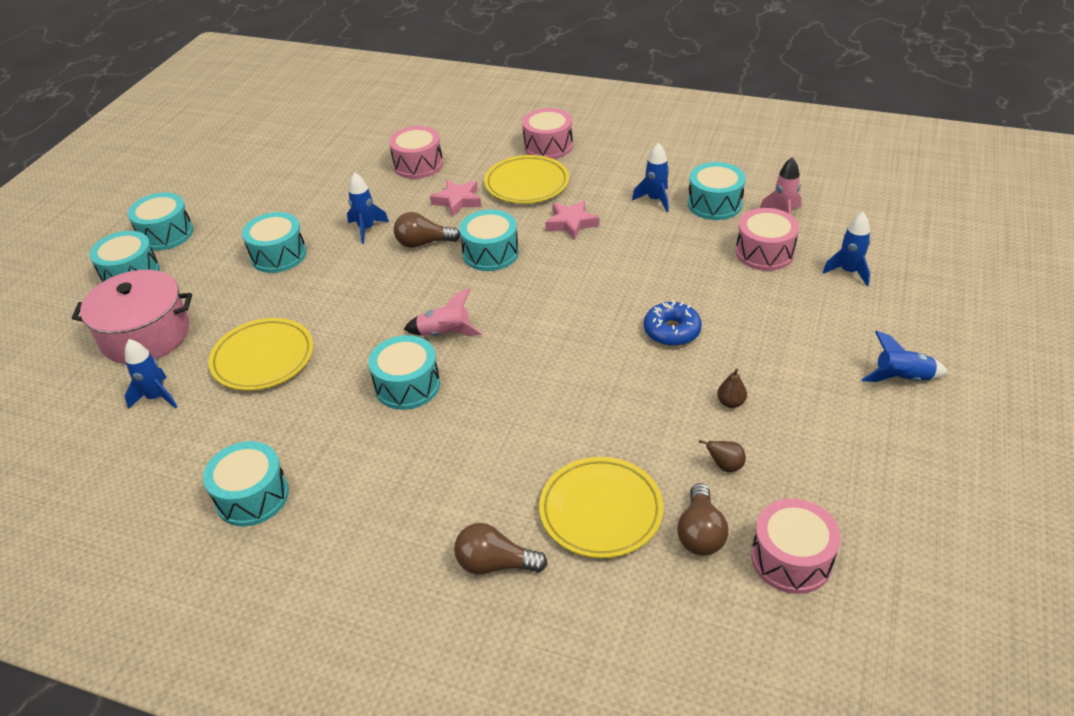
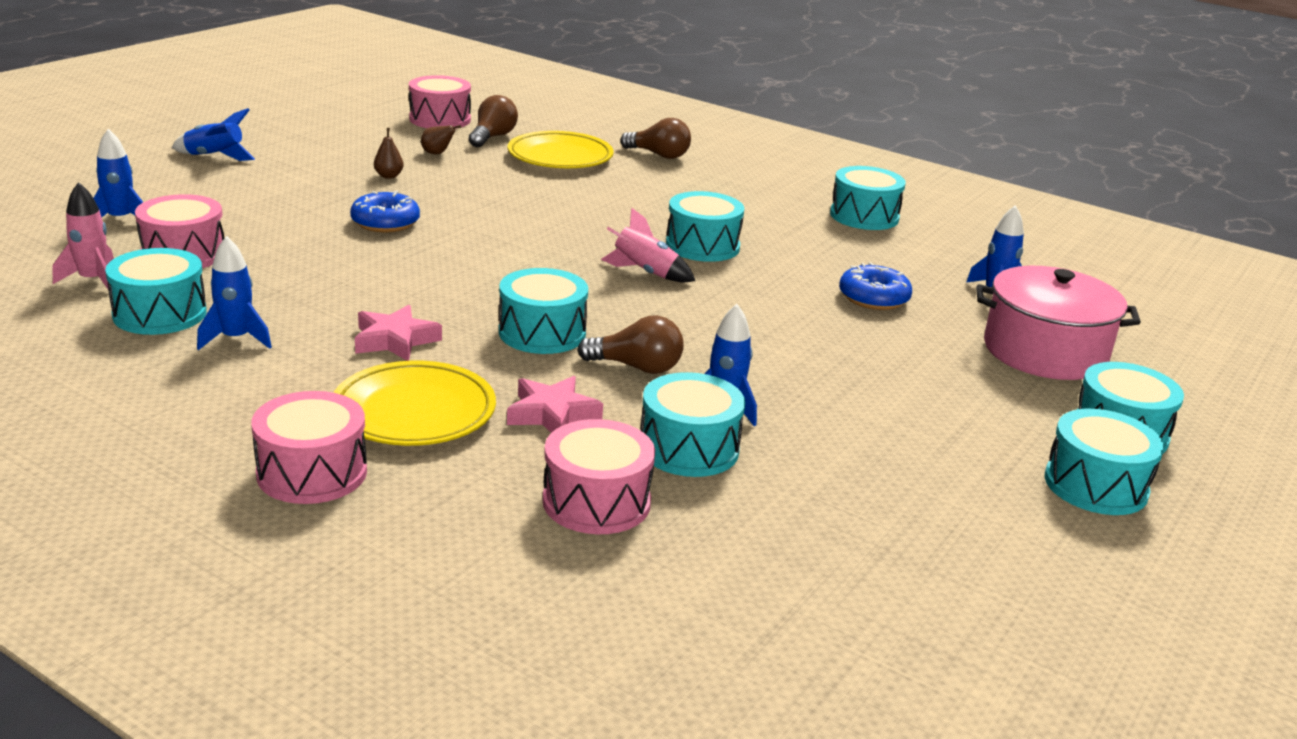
camera: 170 degrees left, 15 degrees down
(263, 358) = (873, 298): yellow plate -> blue donut
(278, 255) = (874, 404): turquoise drum -> turquoise drum (688, 448)

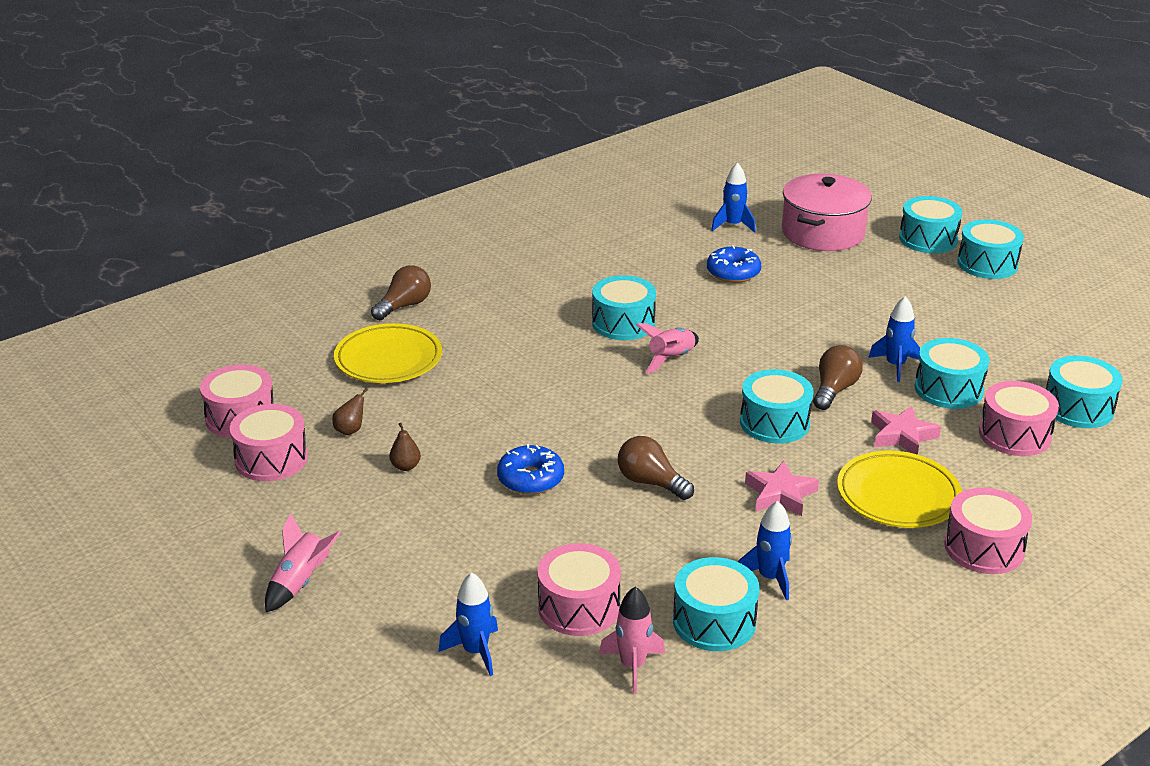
camera: 70 degrees left, 5 degrees up
(215, 157) = (300, 582): blue rocket -> pink rocket
(383, 133) = (271, 459): none -> pink drum
(492, 137) = (313, 391): brown light bulb -> brown light bulb (651, 482)
(864, 216) = (580, 240): turquoise drum -> turquoise drum (1078, 408)

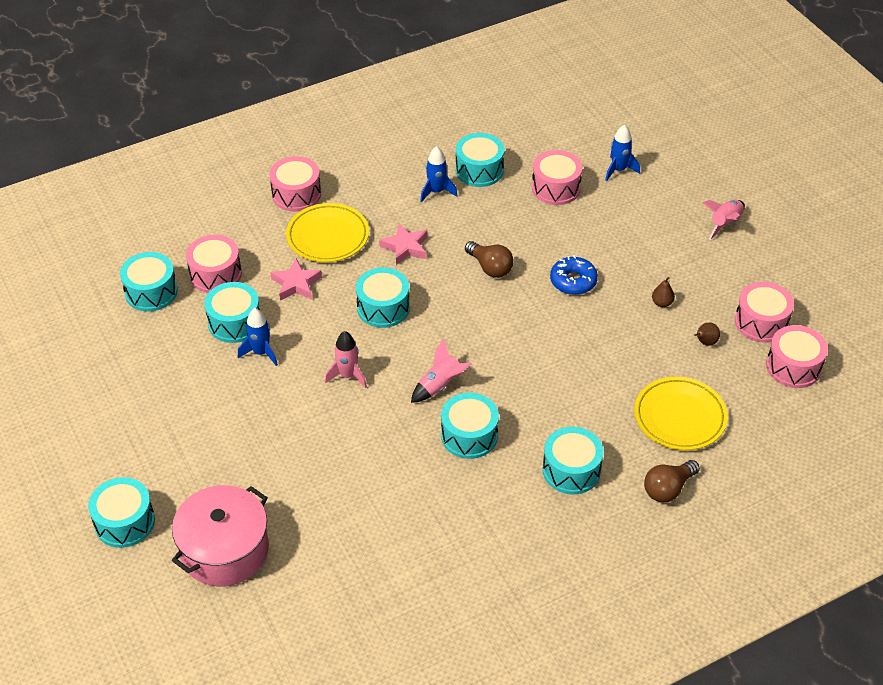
camera: 170 degrees left, 15 degrees up
(633, 666) = (532, 152): pink rocket -> pink rocket (348, 376)
(733, 225) = (313, 578): blue rocket -> none
(733, 272) = (344, 495): blue donut -> none
(834, 390) = (323, 333): brown light bulb -> none
(987, 264) = (94, 473): turquoise drum -> turquoise drum (571, 470)

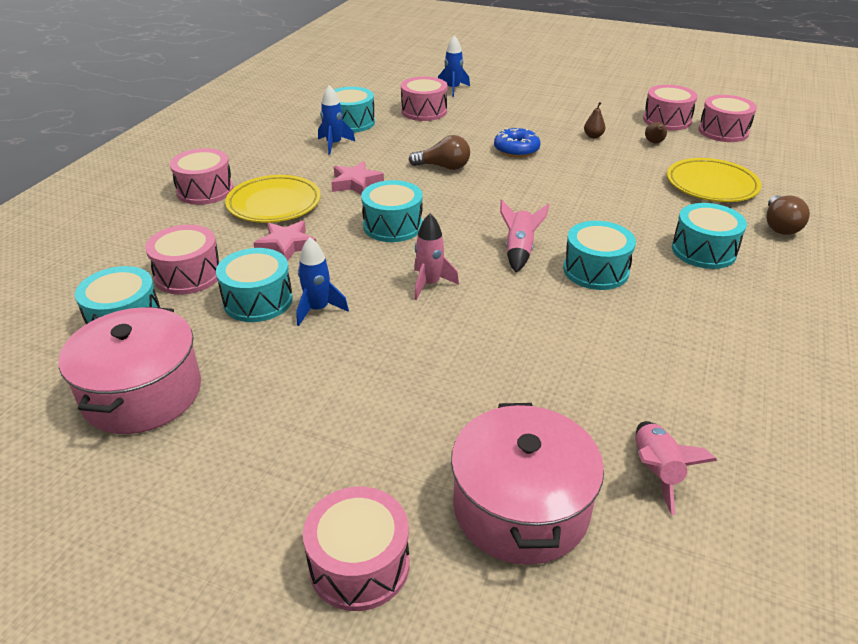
camera: 40 degrees left, 10 degrees down
(118, 353) = (142, 393): none -> pink pot
(124, 522) = (359, 564): turquoise drum -> pink drum
(725, 223) = (562, 88): pink rocket -> pink rocket (656, 471)

